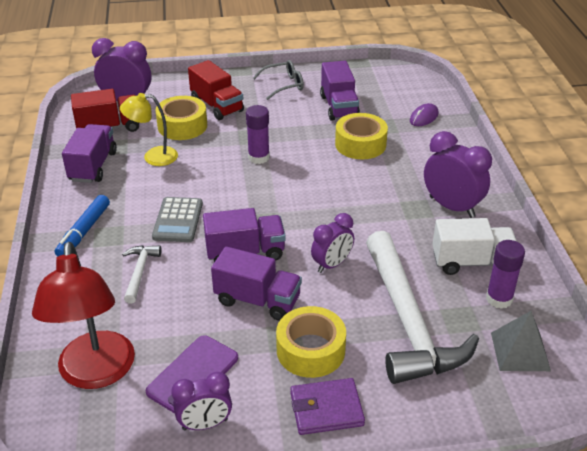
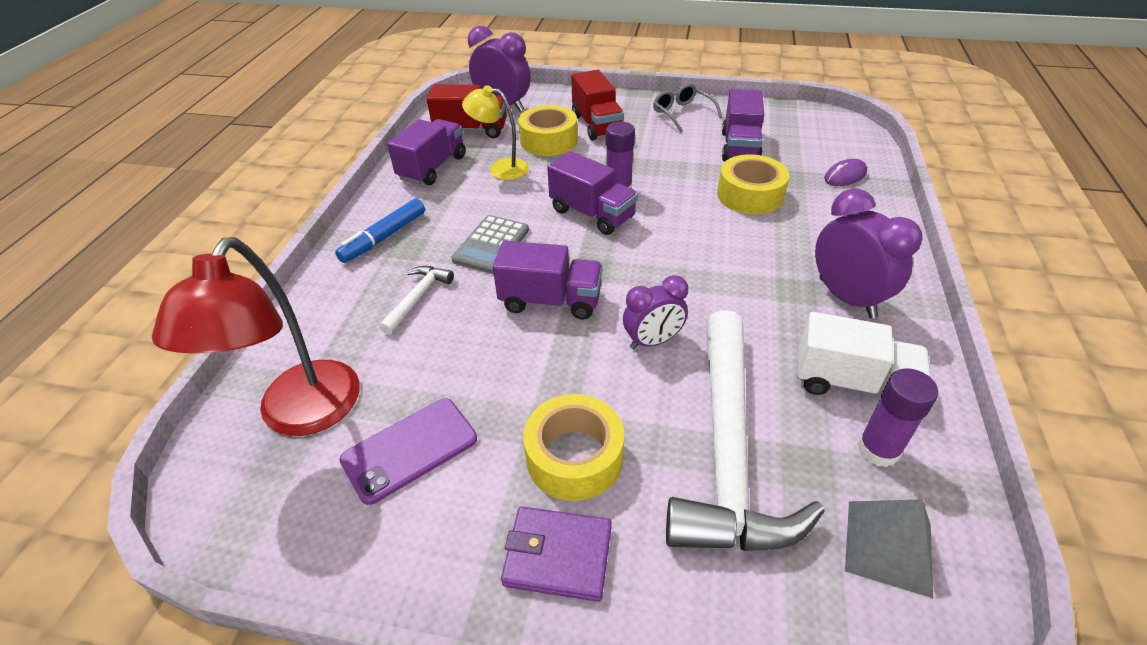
camera: 20 degrees right, 5 degrees up
(205, 424) = (388, 527): purple clock -> none
(257, 300) = (537, 367): purple truck -> purple truck (592, 214)
(283, 85) = (682, 114): grey glasses -> grey glasses turned 120 degrees counterclockwise

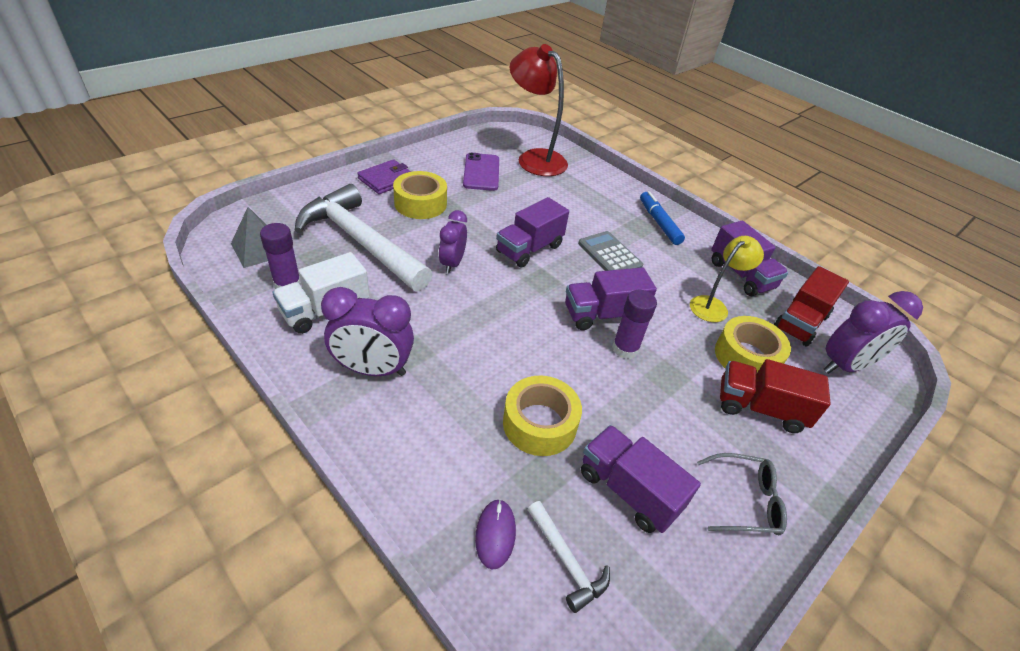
camera: 120 degrees right, 0 degrees up
(417, 298) = (584, 211): white hammer -> white hammer (566, 561)

